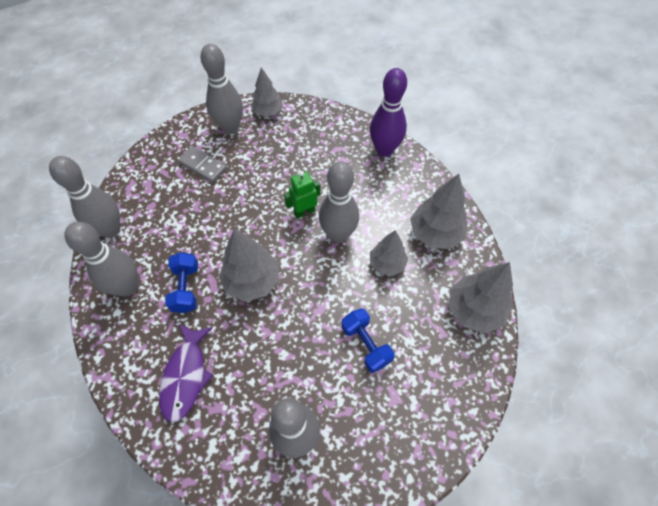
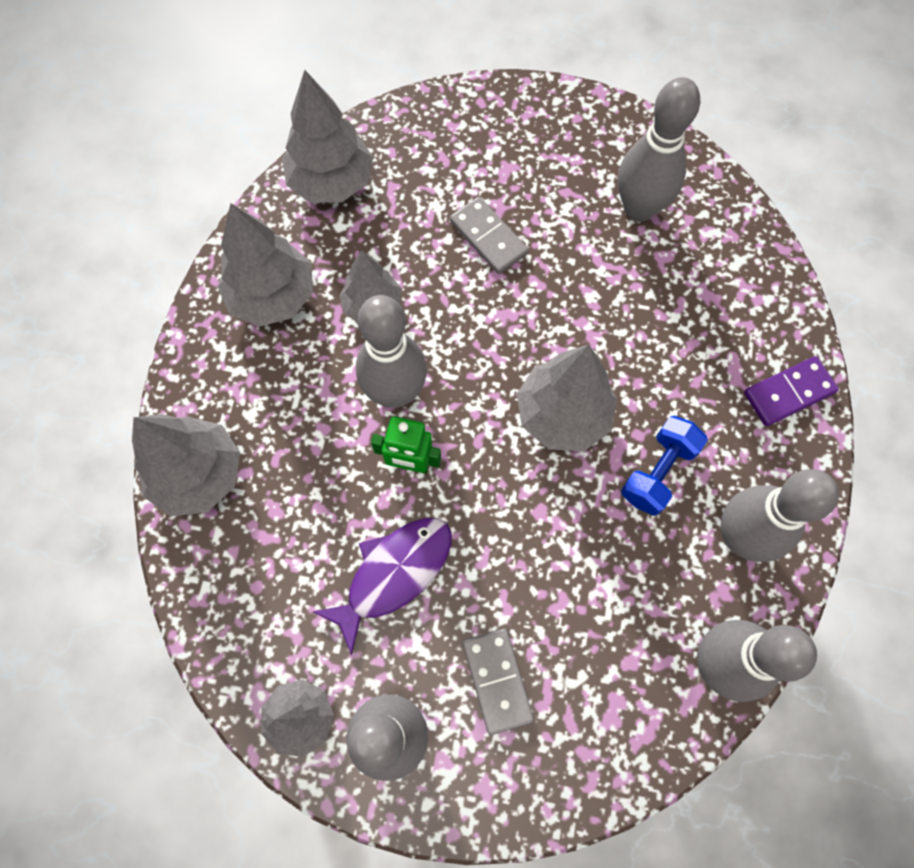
camera: 140 degrees left, 10 degrees up
(137, 381) = (788, 392): none -> purple domino
(186, 376) = (724, 355): purple fish -> purple fish (393, 574)
(366, 344) = (488, 237): blue dumbbell -> grey domino
(384, 150) = (198, 474): purple bowling pin -> grey tree

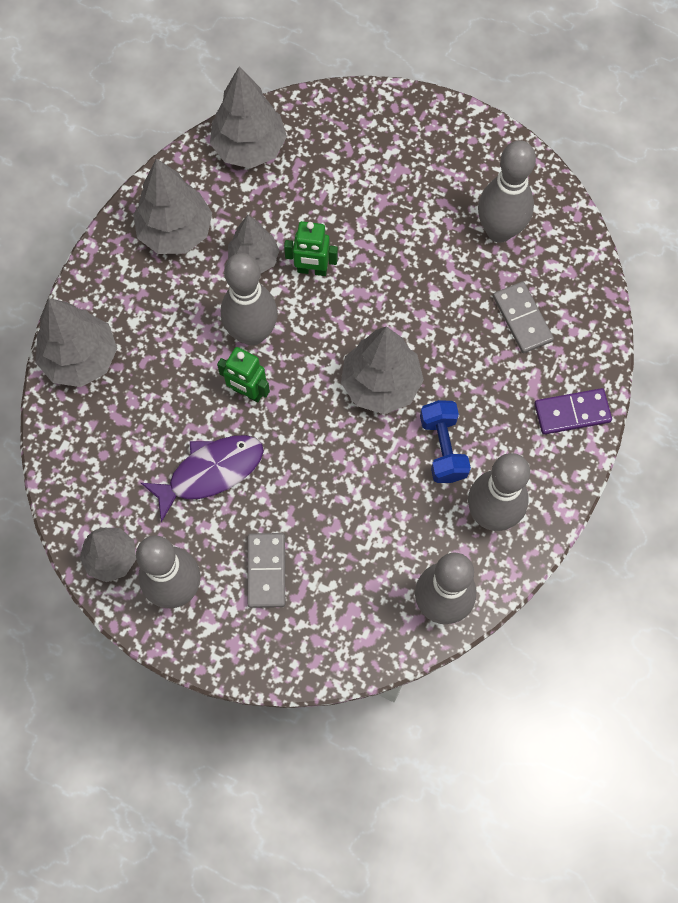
camera: 15 degrees right, 0 degrees up
(443, 302) = (312, 270): none -> green robot
(488, 237) = (365, 225): grey domino -> grey domino (522, 319)
(658, 472) = (443, 448): blue dumbbell -> blue dumbbell turned 60 degrees counterclockwise

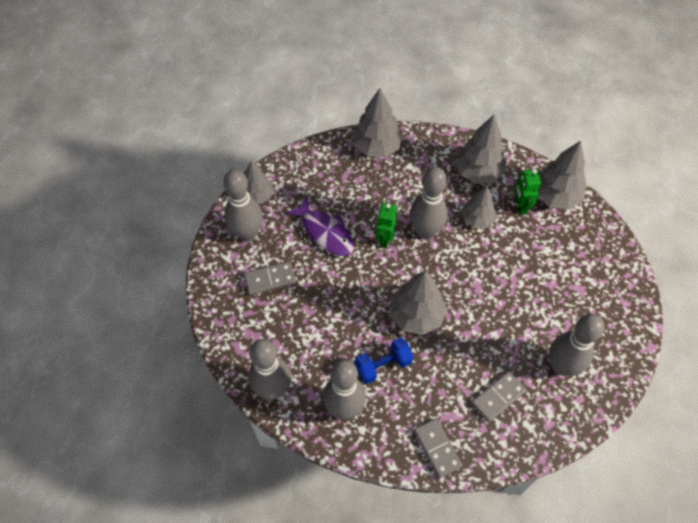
camera: 75 degrees right, 10 degrees down
(312, 270) = (482, 254): green robot -> green robot (520, 206)
(572, 412) = (437, 448): purple domino -> grey domino

